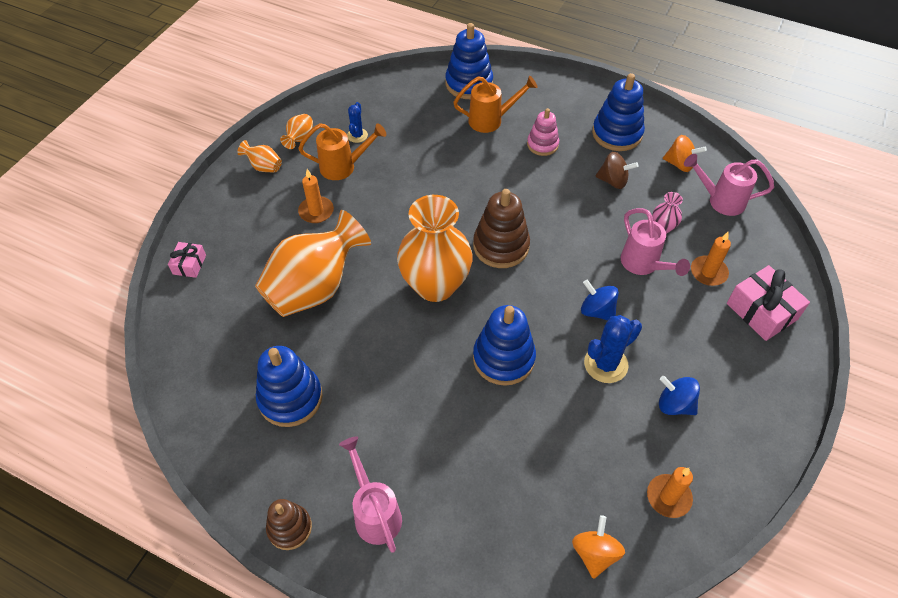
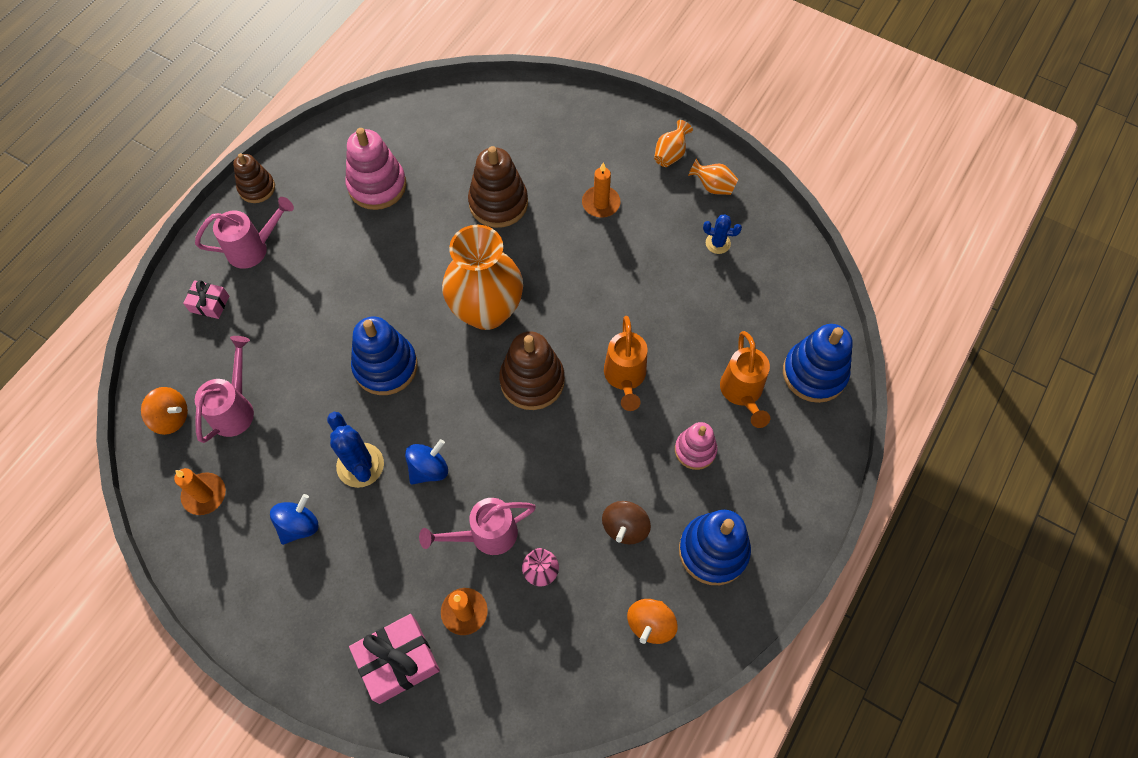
camera: 95 degrees right, 10 degrees up
(189, 264) = (541, 100): pink gift -> pink gift (209, 304)
(290, 398) = (377, 186): blue stacking toy -> pink stacking toy
(315, 288) = (498, 203): orange vase -> brown stacking toy
(344, 167) = (666, 229): orange watering can -> orange watering can (625, 378)
(720, 200) = (580, 662): pink watering can -> pink watering can (236, 408)

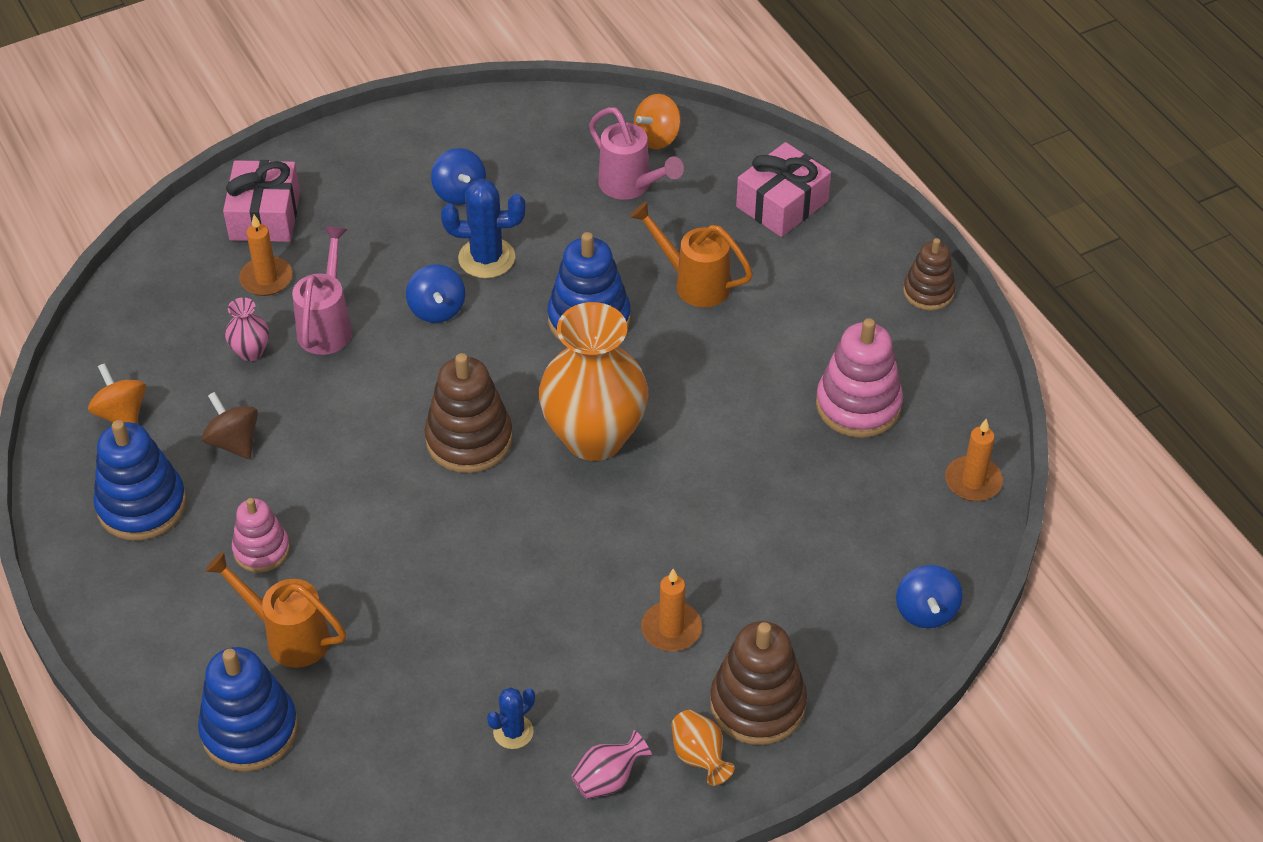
camera: 120 degrees right, 15 degrees down
(204, 495) = (549, 137): orange candle -> orange candle (973, 481)
(209, 304) = (782, 204): pink gift -> pink gift, size x1.79
(254, 248) = (835, 262): pink watering can -> none
(498, 203) = (747, 517): brown stacking toy -> brown stacking toy (757, 704)
(511, 98) = (926, 611): none -> blue spinning top
(625, 378) = (402, 528): orange watering can -> orange watering can (693, 283)
(712, 187) = (608, 779): orange vase -> pink vase

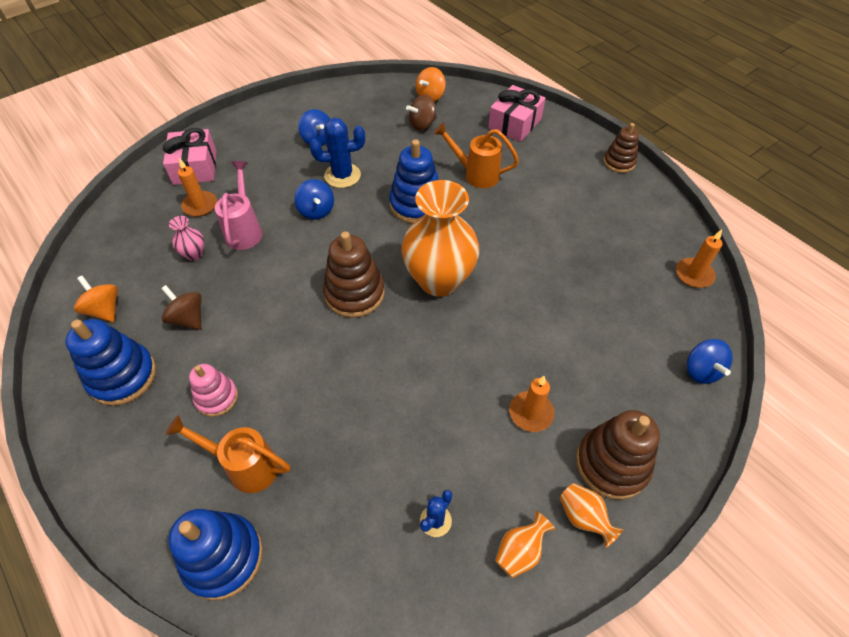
camera: 10 degrees left, 5 degrees up
(608, 779) = (520, 551): pink vase -> orange vase
(631, 187) = (422, 124): pink watering can -> brown spinning top
(858, 405) = (602, 235): pink stacking toy -> none

